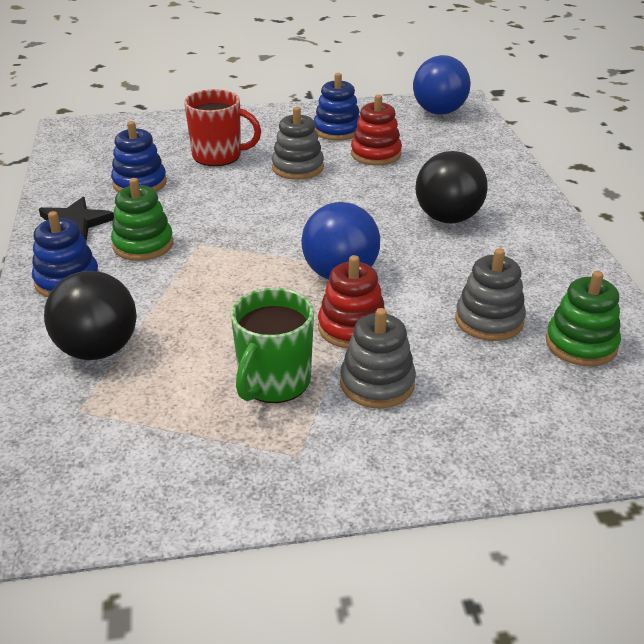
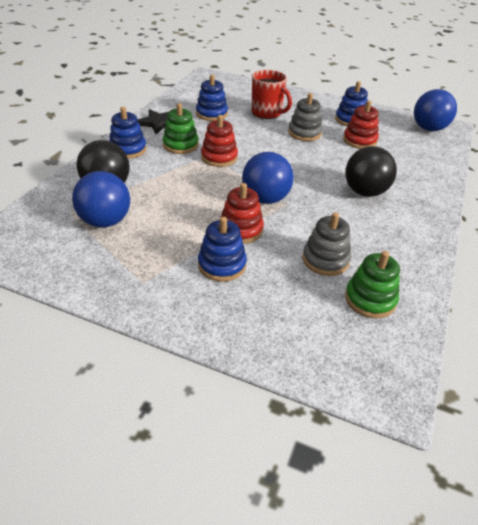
camera: 30 degrees right, 5 degrees up
(152, 398) = (105, 221): none -> blue ball
(218, 242) = (219, 157): none -> red stacking toy
(273, 382) = (169, 240): green mug -> none
(377, 383) = (222, 265): grey stacking toy -> blue stacking toy

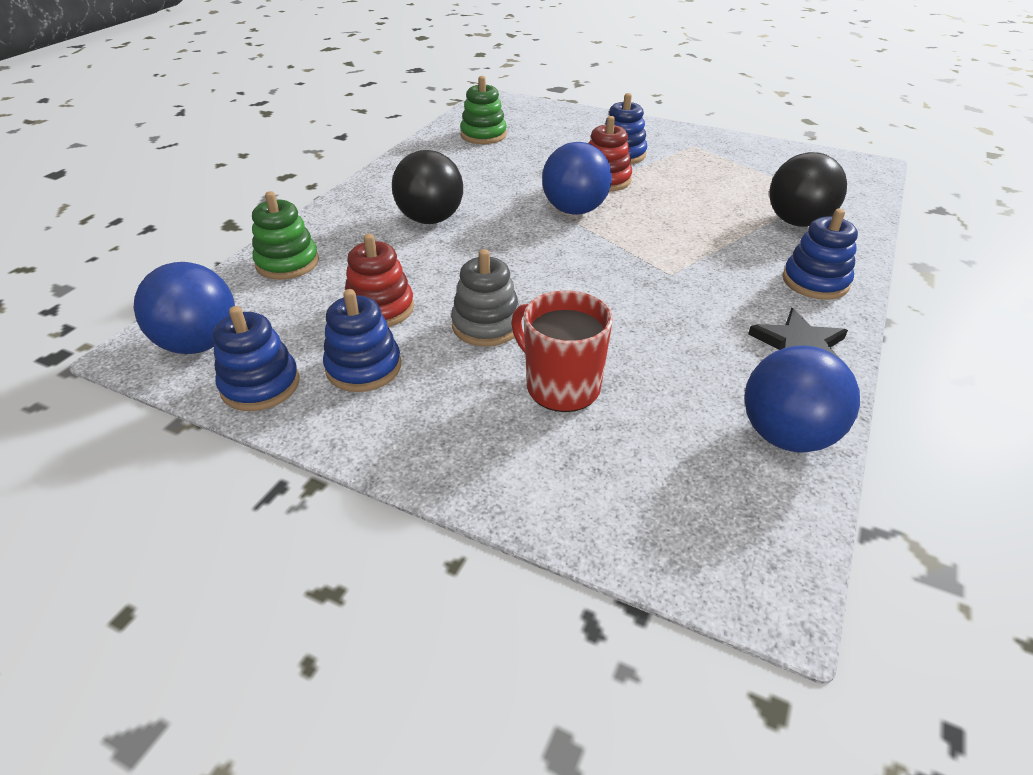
camera: 175 degrees left, 0 degrees up
(105, 221) = (766, 187): blue ball -> blue ball (786, 435)
(181, 145) = (727, 292): green stacking toy -> green stacking toy (287, 263)
(211, 114) = (694, 379): blue stacking toy -> blue stacking toy (260, 385)
(219, 157) = (651, 269): red stacking toy -> none
(325, 260) = (514, 158): grey stacking toy -> none

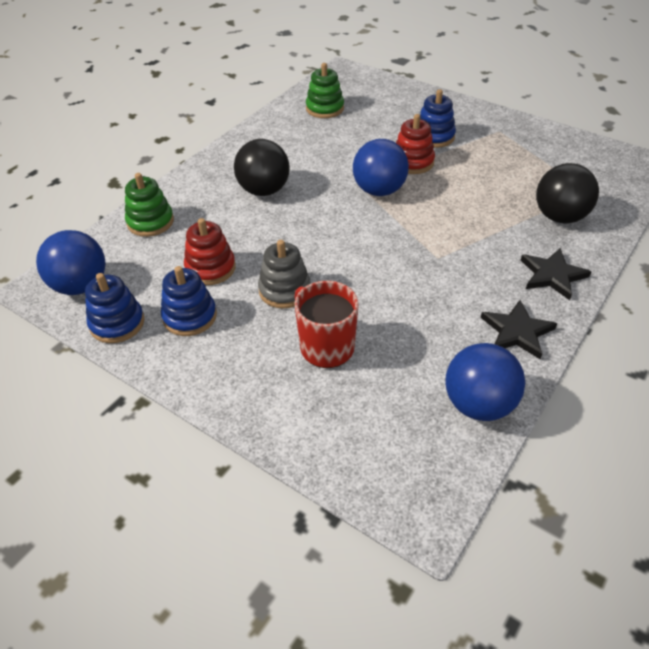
camera: 10 degrees right, 5 degrees up
(815, 281) = (552, 275): blue stacking toy -> black star

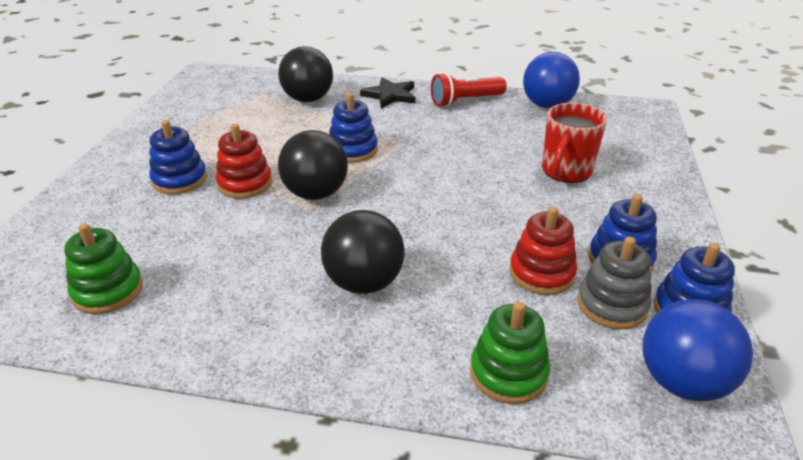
camera: 115 degrees left, 10 degrees down
(284, 290) = (524, 211): grey stacking toy -> grey stacking toy (612, 305)
(379, 190) = (315, 194): blue ball -> black ball
(439, 222) = (353, 150): none -> blue stacking toy
(517, 331) = (465, 101): black star -> red flashlight

